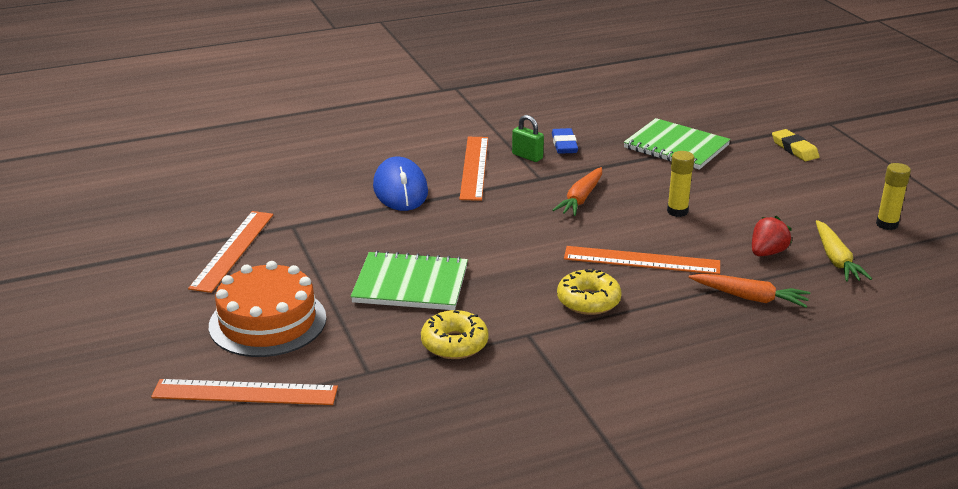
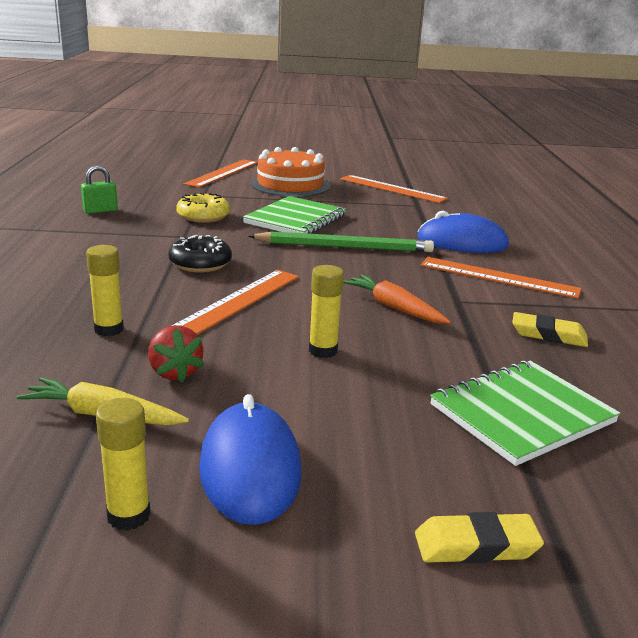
camera: 110 degrees right, 5 degrees down
(469, 241) = (345, 247): none -> green pencil
(527, 156) = (519, 307): green padlock -> green padlock (100, 211)
(564, 145) = (548, 335): blue eraser -> yellow eraser
(588, 301) = (200, 264): yellow donut -> black donut
(749, 297) = (109, 329): orange carrot -> yellow glue stick
(817, 205) = (250, 468): none -> blue mouse

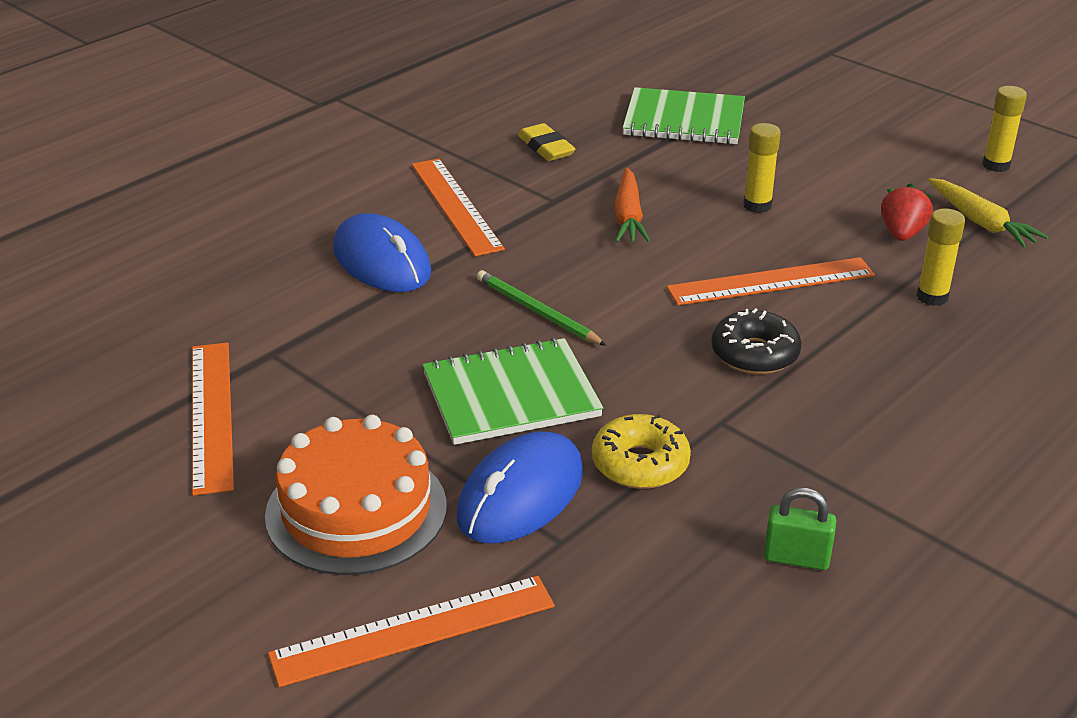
camera: 135 degrees left, 10 degrees up
(250, 468) = (904, 159): blue mouse -> blue mouse (520, 494)
(345, 247) = (537, 311): green pencil -> green pencil, size x0.64
(476, 545) = (819, 93): yellow eraser -> none

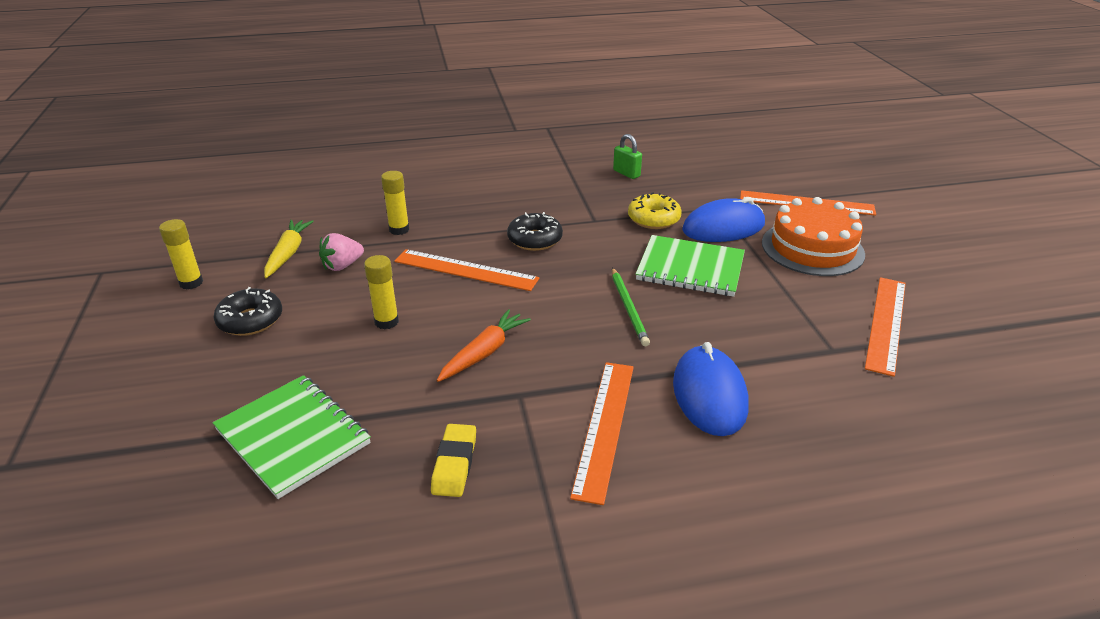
camera: 145 degrees left, 0 degrees up
(873, 162) = (250, 320): none -> black donut
(902, 234) = (342, 266): red strawberry -> pink strawberry

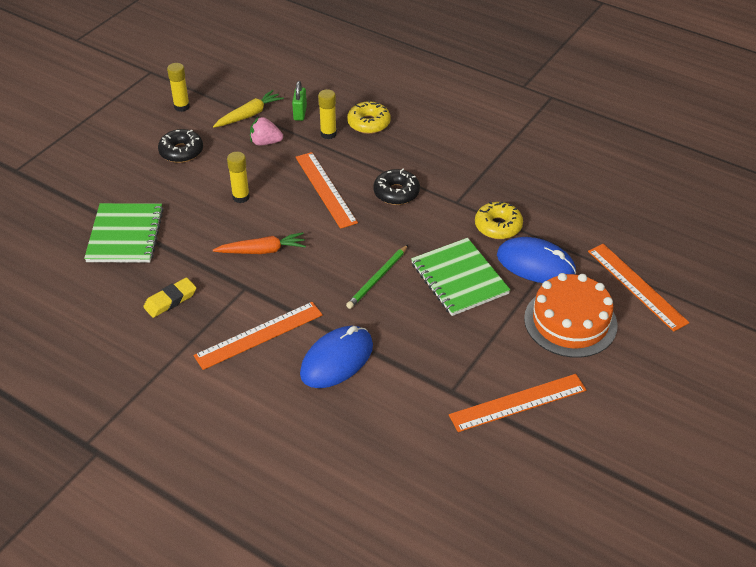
camera: 45 degrees right, 10 degrees up
(426, 205) = (369, 123): none -> yellow donut
(626, 173) = (542, 176): green padlock -> green padlock (300, 113)

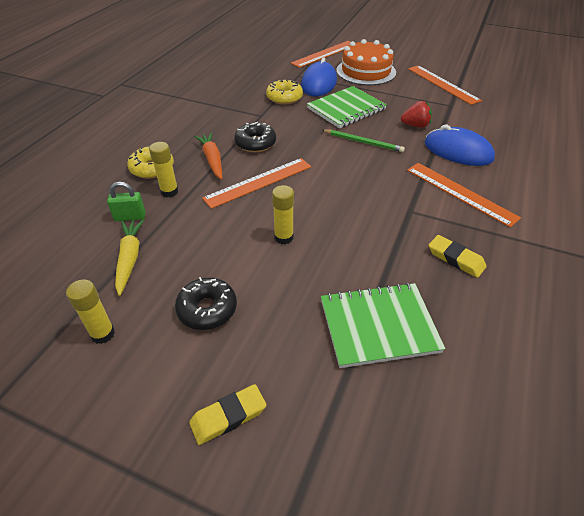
camera: 100 degrees left, 0 degrees up
(94, 157) = (228, 416): none -> yellow eraser
(249, 115) = (130, 259): yellow carrot -> yellow carrot turned 45 degrees clockwise
(262, 251) = (358, 208): orange carrot -> orange carrot (212, 160)
(265, 142) = (185, 235): pink strawberry -> none
(404, 336) = (415, 125): none -> red strawberry

